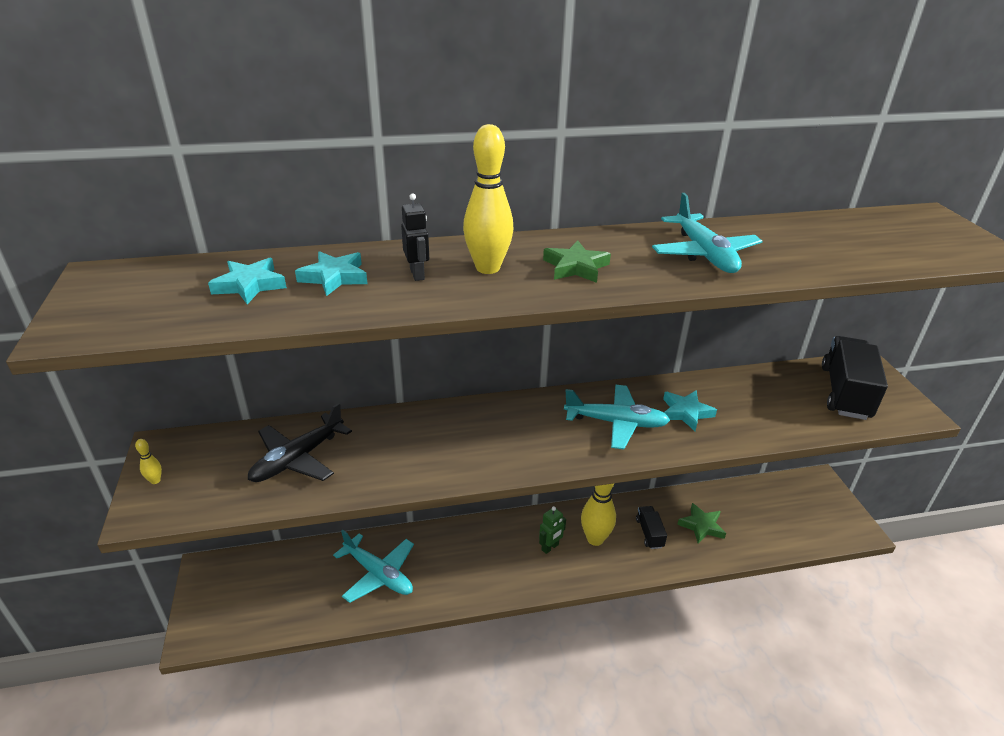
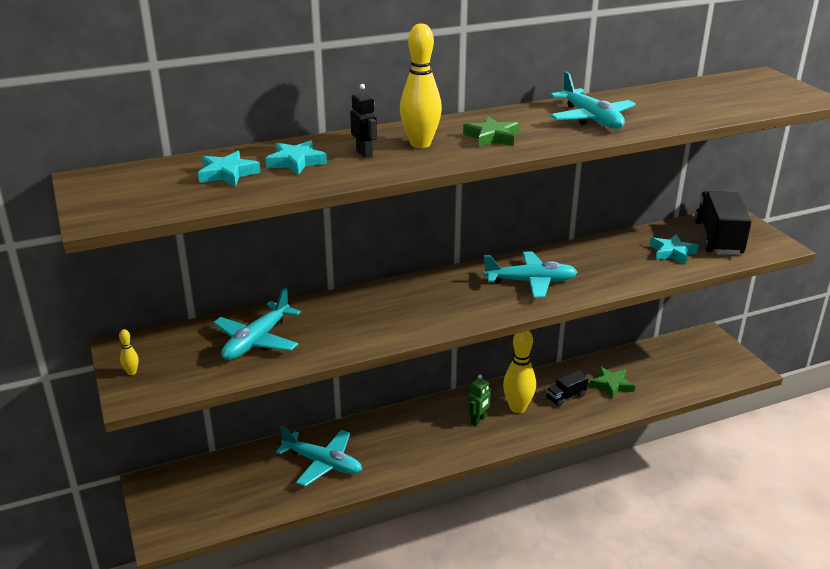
camera: 10 degrees left, 5 degrees down
(298, 459) = (256, 341): black plane -> turquoise plane
(649, 533) = (566, 397): black truck -> black truck turned 105 degrees counterclockwise
(685, 412) = (588, 267): turquoise star -> turquoise star (672, 252)

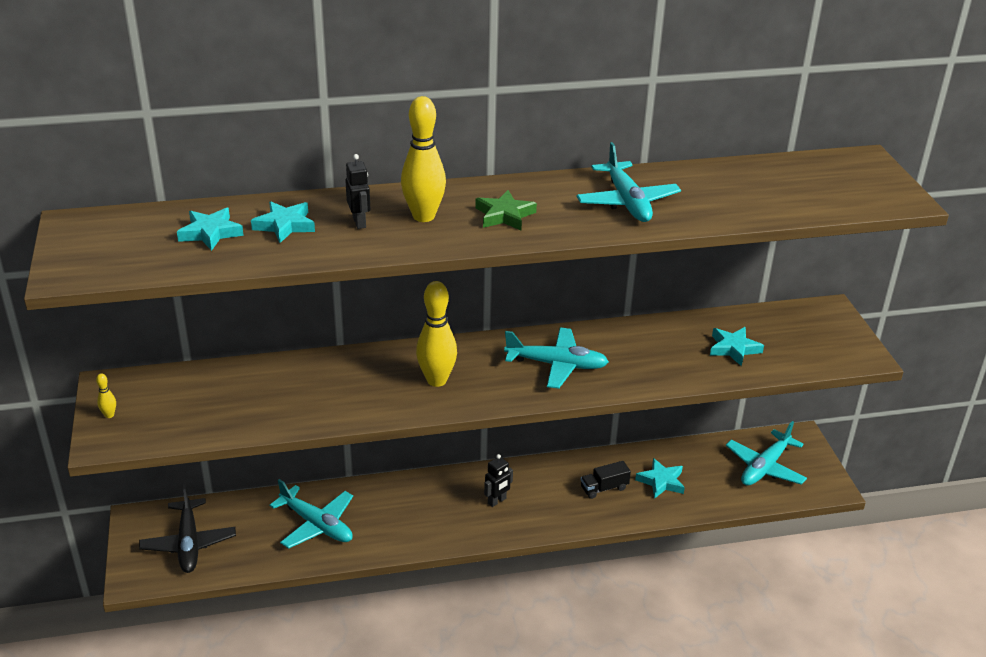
camera: 10 degrees right, 5 degrees up
(206, 497) = (189, 543): none -> black plane
(256, 341) = (242, 396): turquoise plane -> turquoise plane (764, 467)
(478, 420) = (497, 501): green robot -> black robot
(517, 408) = (545, 493): yellow bowling pin -> yellow bowling pin (436, 380)
(611, 385) = (661, 481): green star -> turquoise star
(718, 238) = (797, 336): black truck -> none

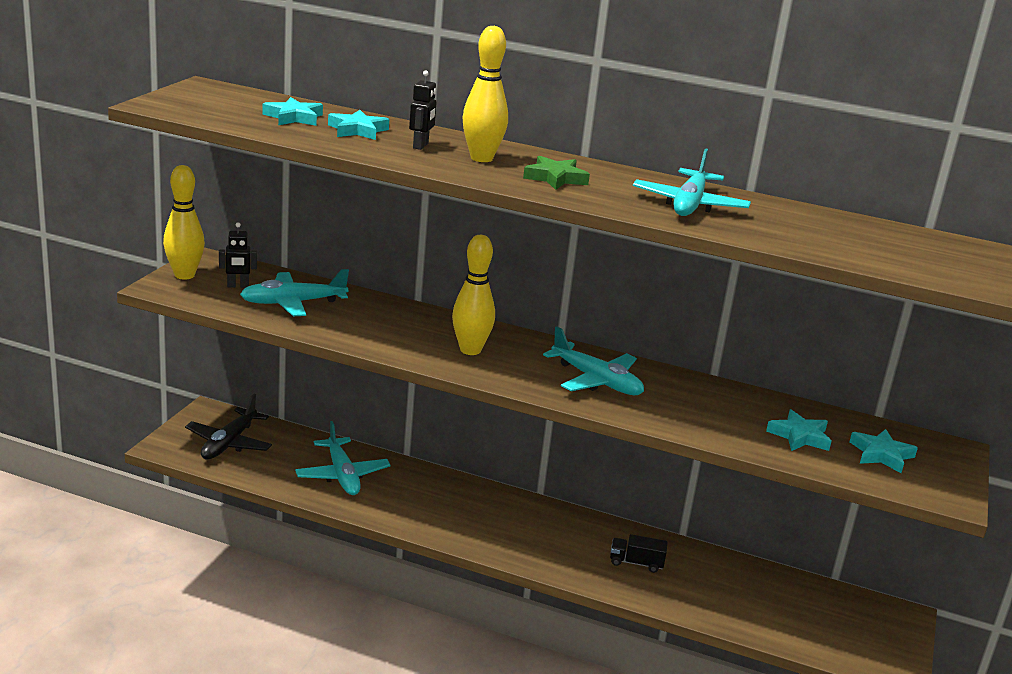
camera: 30 degrees right, 10 degrees down
(109, 415) = (184, 275): yellow bowling pin -> yellow bowling pin, size x2.36
(497, 501) = (519, 527): black robot -> black robot (238, 286)
(661, 481) = (702, 583): turquoise star -> turquoise star (881, 454)
(764, 467) = (833, 621): turquoise plane -> turquoise plane (292, 303)

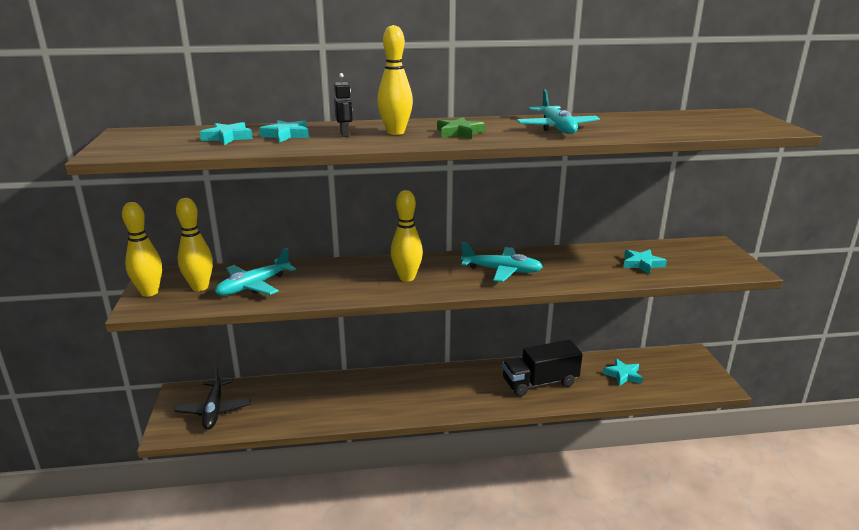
camera: 25 degrees left, 0 degrees up
(238, 286) = (200, 287): black robot -> yellow bowling pin
(342, 475) = (314, 401): turquoise plane -> none
(636, 563) = (540, 383): black truck -> black truck, size x2.01
(881, 454) = (690, 259): turquoise star -> turquoise star (623, 375)

